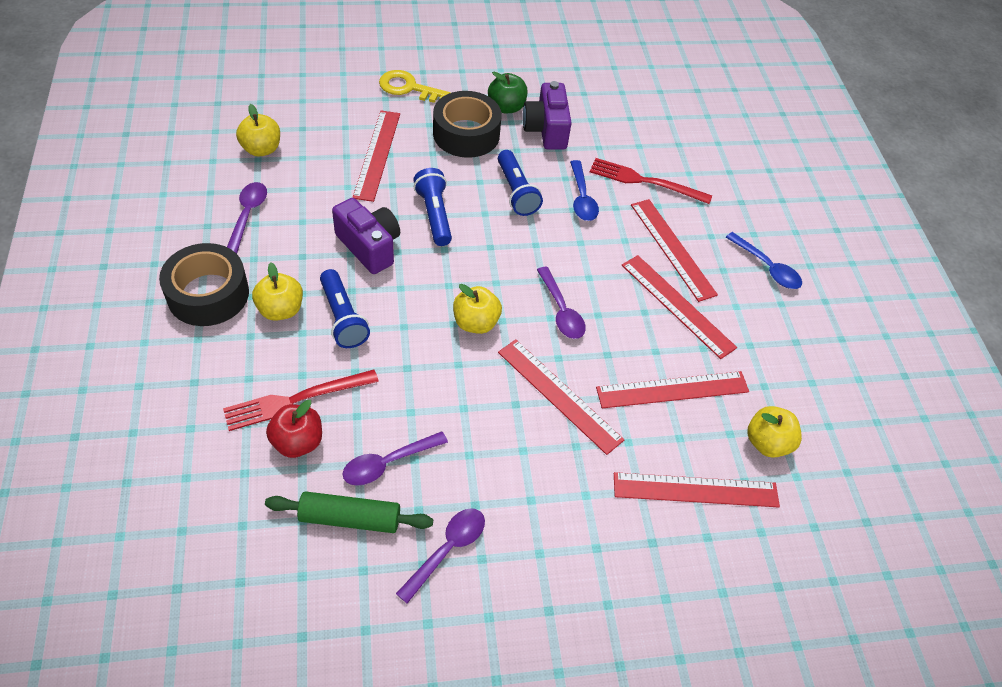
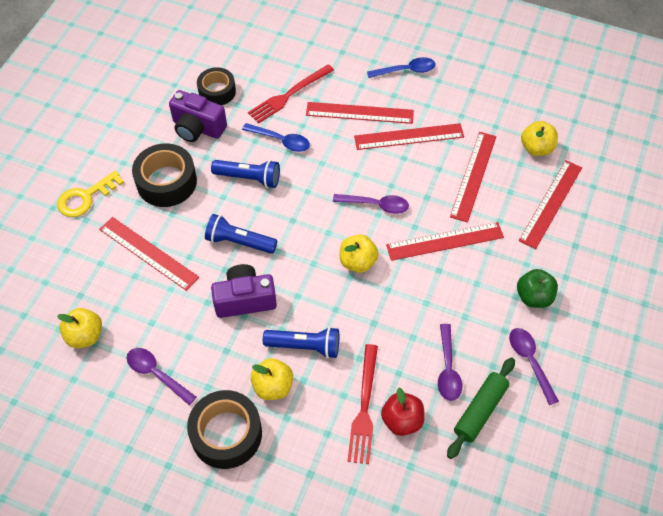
camera: 55 degrees left, 5 degrees up
(506, 107) = (155, 141): green apple -> green apple (533, 297)
(602, 126) = (217, 91): none -> black tape

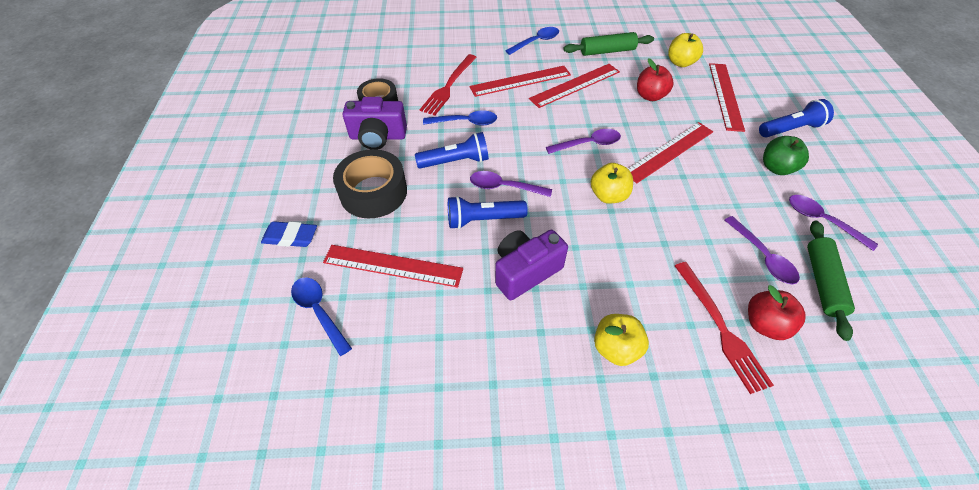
camera: 25 degrees left, 5 degrees down
(79, 267) = (319, 311): none -> blue spoon
(85, 336) = (367, 386): yellow apple -> none
(86, 197) = (290, 237): yellow key -> blue eraser
(156, 374) = (479, 393): purple spoon -> purple spoon (504, 187)
(226, 434) = (604, 426): black tape -> none
(305, 346) = (618, 292): blue flashlight -> blue flashlight (791, 129)
(470, 107) = (607, 51): none -> green rolling pin
(473, 176) = (650, 96): red ruler -> red apple

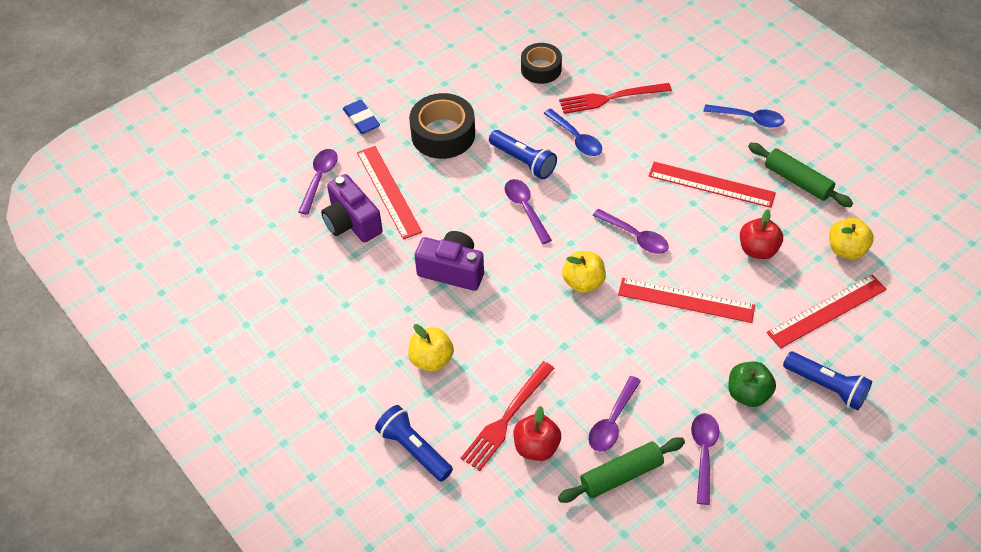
camera: 55 degrees right, 0 degrees up
(319, 311) = (319, 178): blue spoon -> purple spoon
(378, 137) = (501, 96): purple camera -> purple camera (352, 222)
(483, 219) = (478, 216): blue flashlight -> blue flashlight (414, 449)
(520, 81) = (673, 142): red ruler -> none

